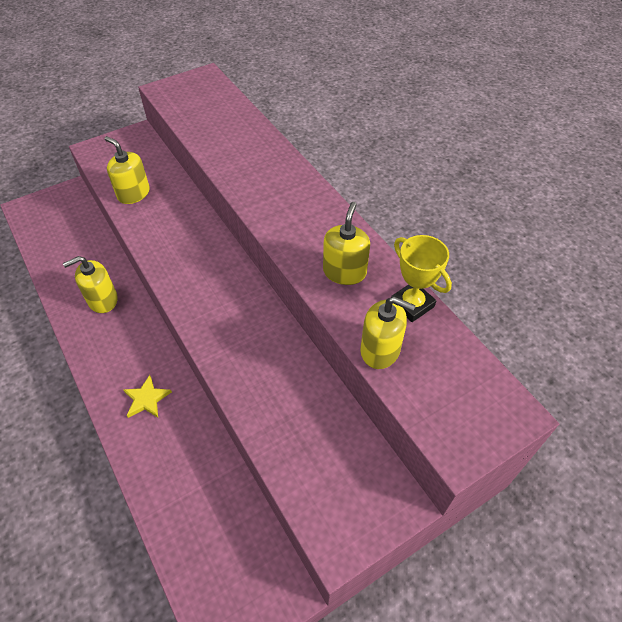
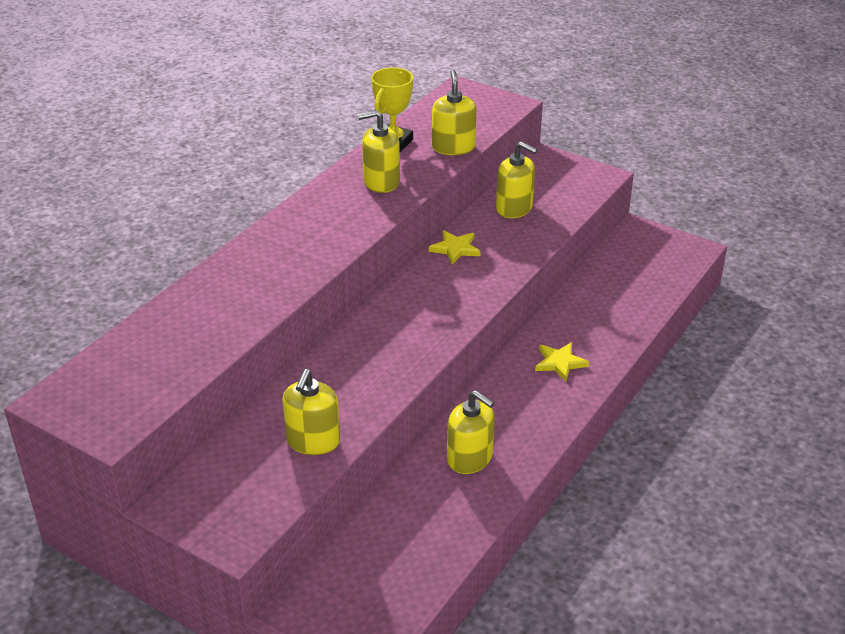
camera: 115 degrees left, 15 degrees down
(278, 340) = (455, 249): none -> yellow star
(316, 417) = (514, 208): none -> yellow soap dispenser

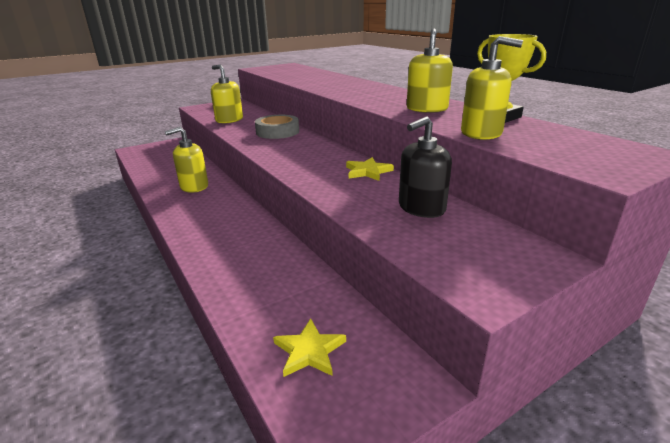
camera: 115 degrees right, 10 degrees down
(354, 358) = (277, 132): none -> grey tape
(514, 208) = (421, 208): yellow soap dispenser -> black soap dispenser
(560, 363) = (231, 237): yellow star -> yellow star (309, 351)

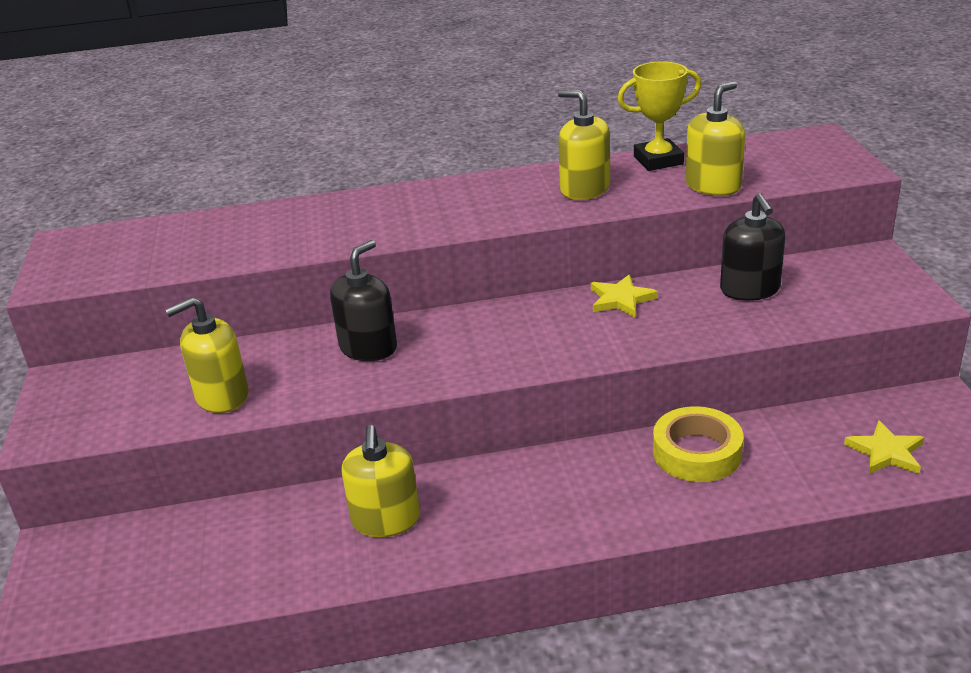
camera: 65 degrees left, 5 degrees up
(274, 258) = (697, 452): none -> yellow tape
(277, 132) = (368, 348): grey tape -> black soap dispenser

